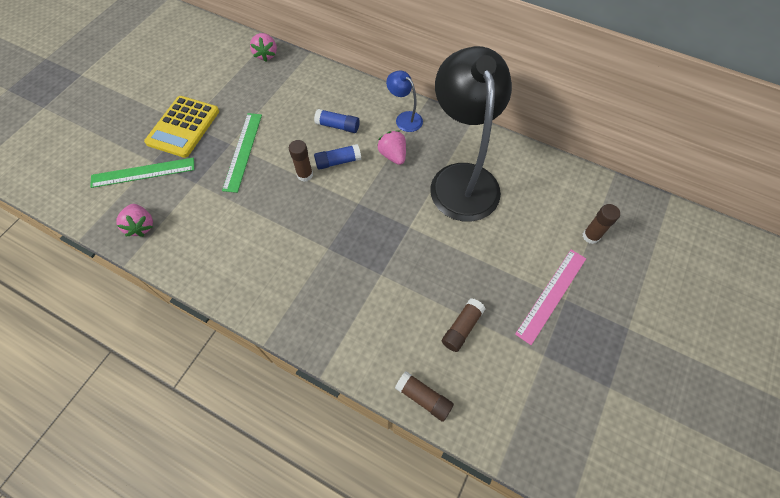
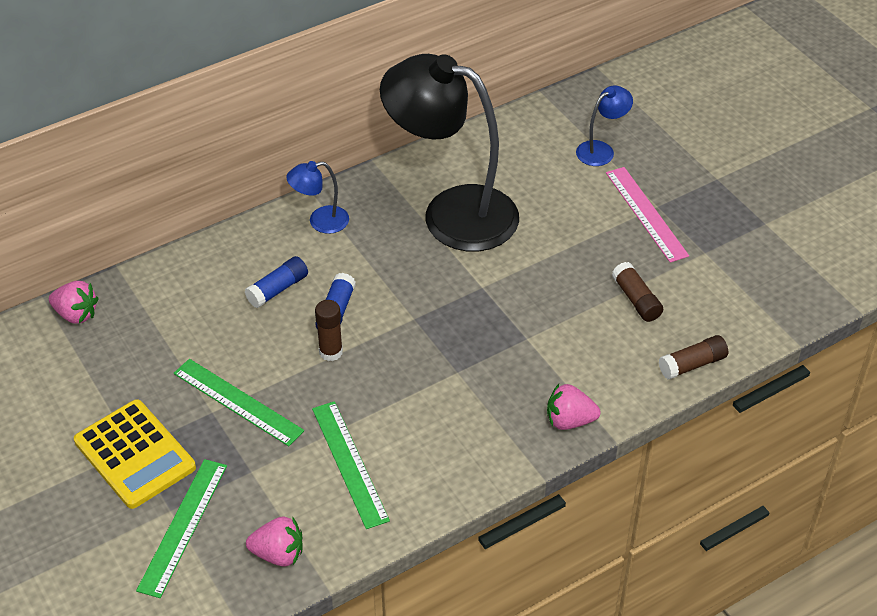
camera: 60 degrees left, 15 degrees down
(224, 227) = (349, 463): none -> green ruler
(393, 155) = (369, 257): pink strawberry -> pink strawberry (569, 420)
(591, 236) = (601, 150): brown glue stick -> blue lamp

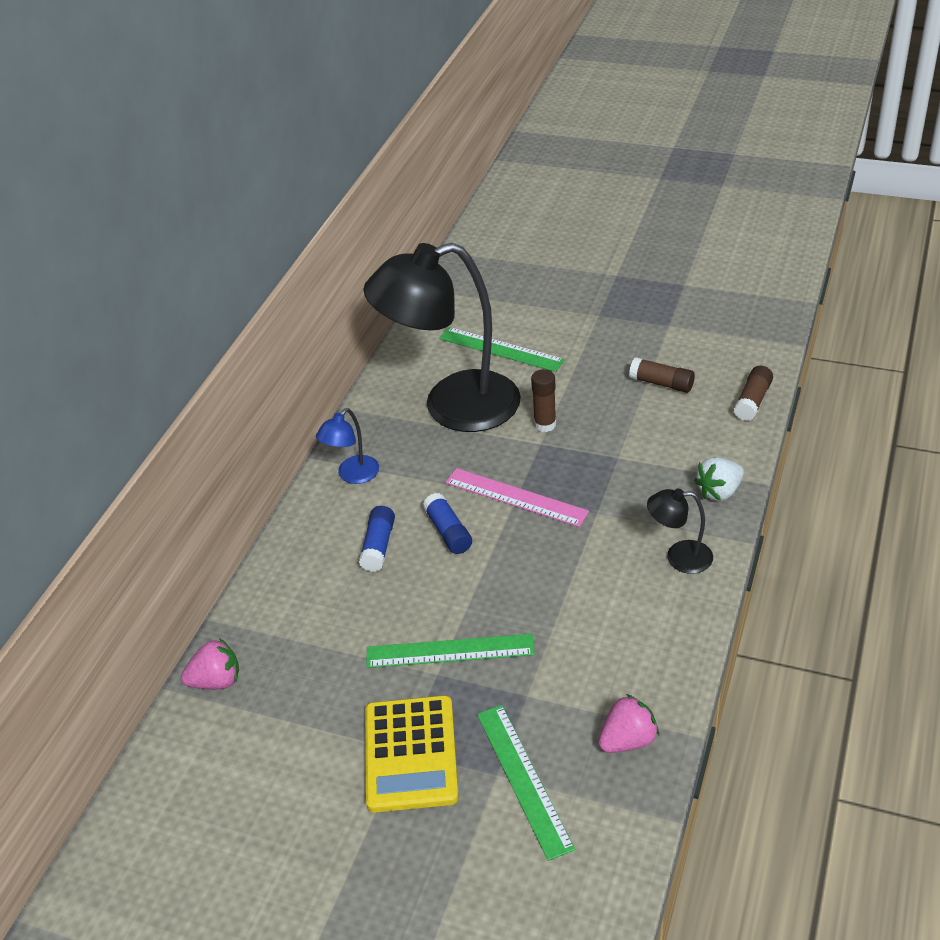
camera: 35 degrees left, 5 degrees down
(135, 454) = (410, 754): yellow calculator -> yellow calculator turned 75 degrees clockwise
(331, 352) = (481, 563): brown glue stick -> brown glue stick (545, 424)
(349, 463) = (598, 633): green ruler -> green ruler (501, 349)
(475, 450) = (679, 557): none -> black lamp
(569, 420) = (719, 492): pink strawberry -> white strawberry
(601, 150) = (512, 302): blue lamp -> none
(646, 213) = (597, 324): pink ruler -> pink ruler (516, 497)

